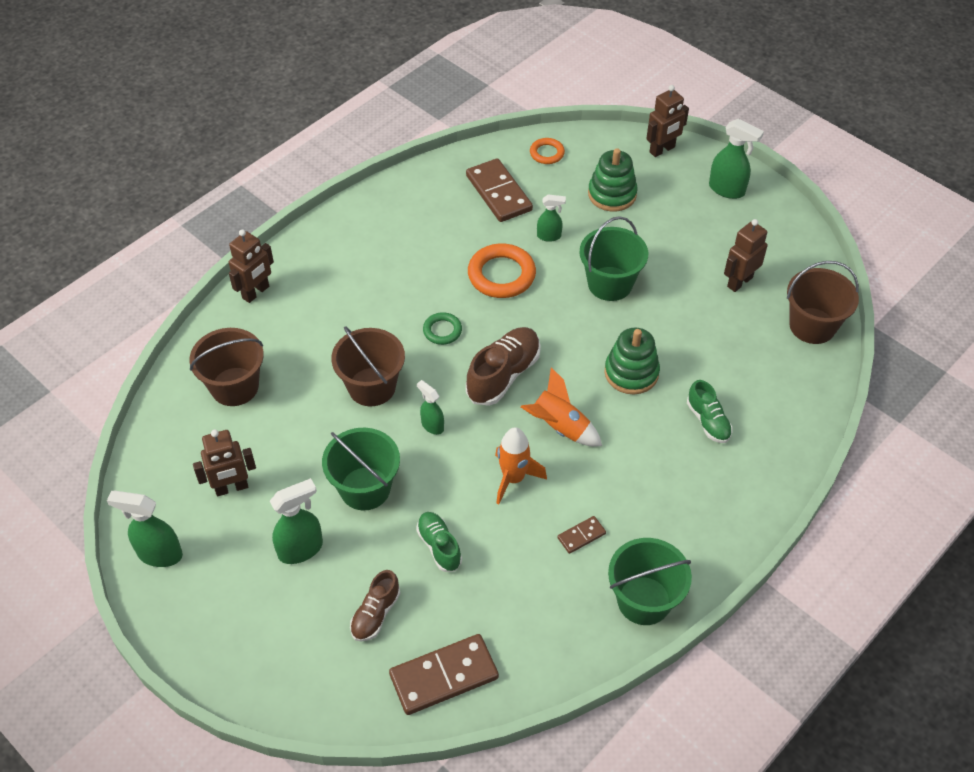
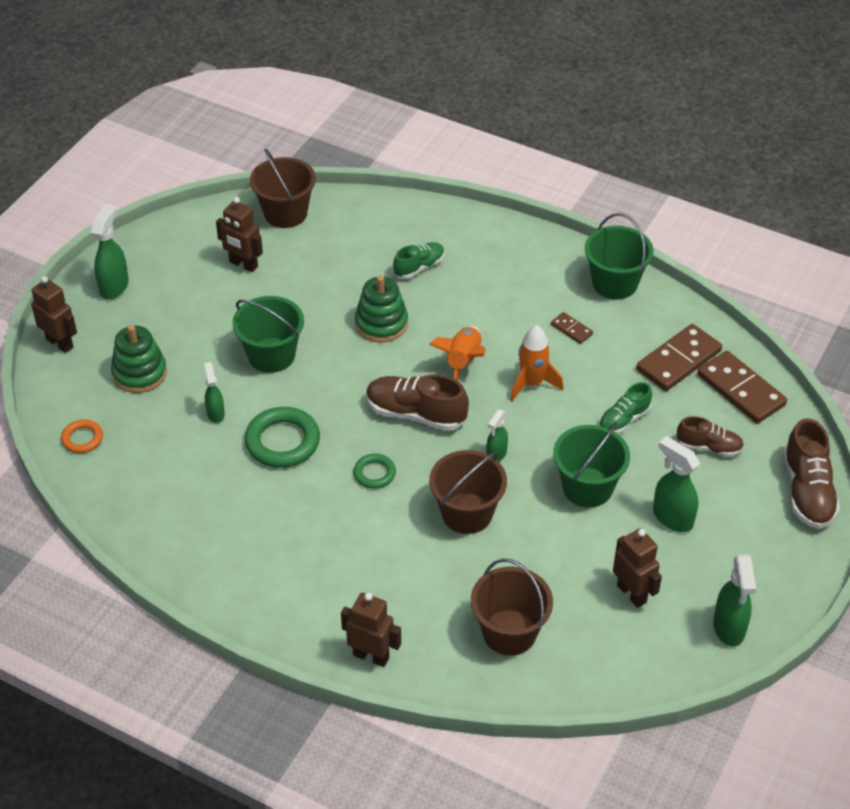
camera: 105 degrees left, 5 degrees down
(282, 689) = (807, 491): none -> brown shoe
(499, 193) = (157, 468): brown domino -> brown domino (678, 360)
(501, 275) = (282, 441): orange ring -> green ring

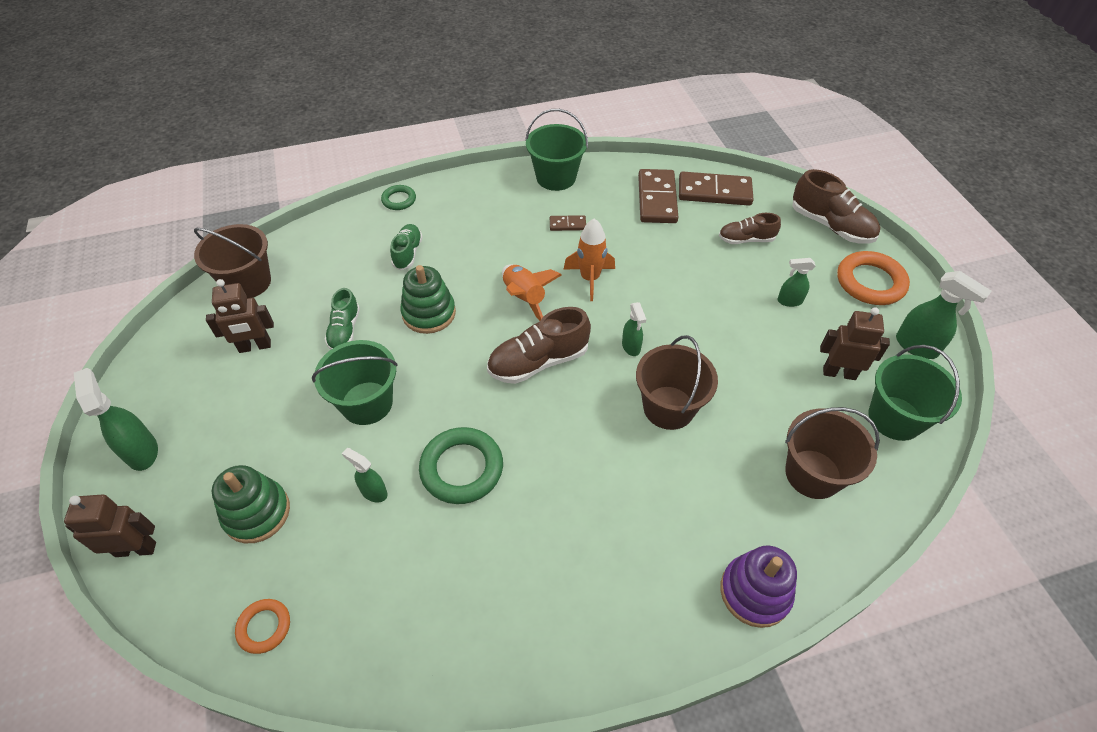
camera: 45 degrees left, 5 degrees up
(371, 656) = (755, 592): brown robot -> purple stacking toy
(374, 473) = (566, 433): green ring -> green ring (399, 200)
(587, 487) = (716, 322): green bucket -> green bucket (895, 418)
(624, 419) = (677, 259): green shoe -> green shoe (345, 330)
(672, 517) = (789, 301): green spray bottle -> green spray bottle, size x0.62
(709, 447) = (746, 239): brown shoe -> brown shoe turned 150 degrees counterclockwise
(768, 557) = (870, 282): none -> orange ring

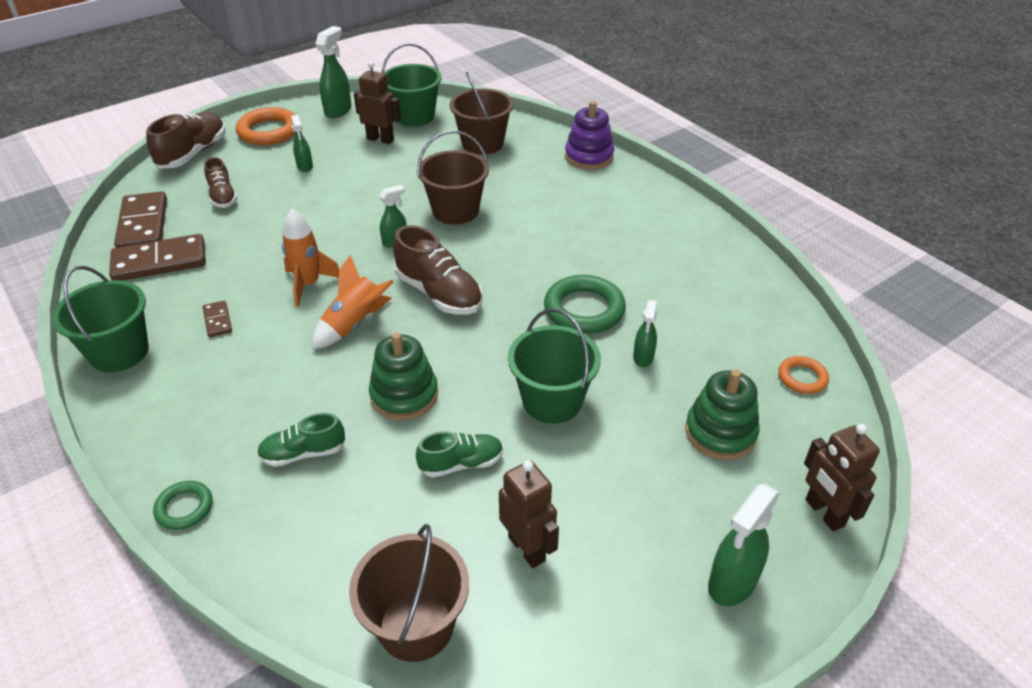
camera: 110 degrees left, 10 degrees down
(839, 373) = (380, 139): brown robot -> brown robot turned 120 degrees clockwise

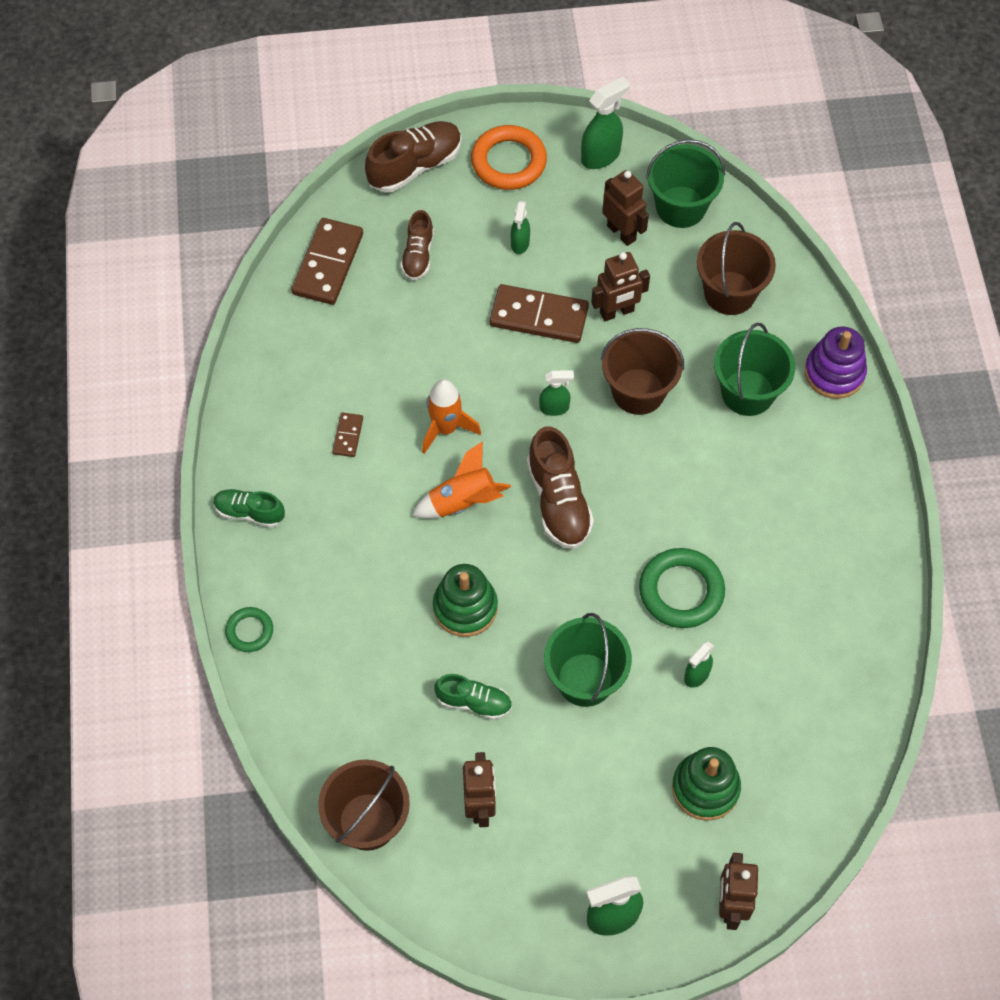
camera: 30 degrees right, 20 degrees up
(119, 352) = (253, 434): green bucket -> green bucket (747, 392)
(159, 262) = (325, 328): brown domino -> brown domino (539, 316)
(303, 453) = (357, 625): green shoe -> green shoe (250, 513)
(407, 177) = (617, 312): none -> brown robot
(802, 378) = (824, 774): orange ring -> none

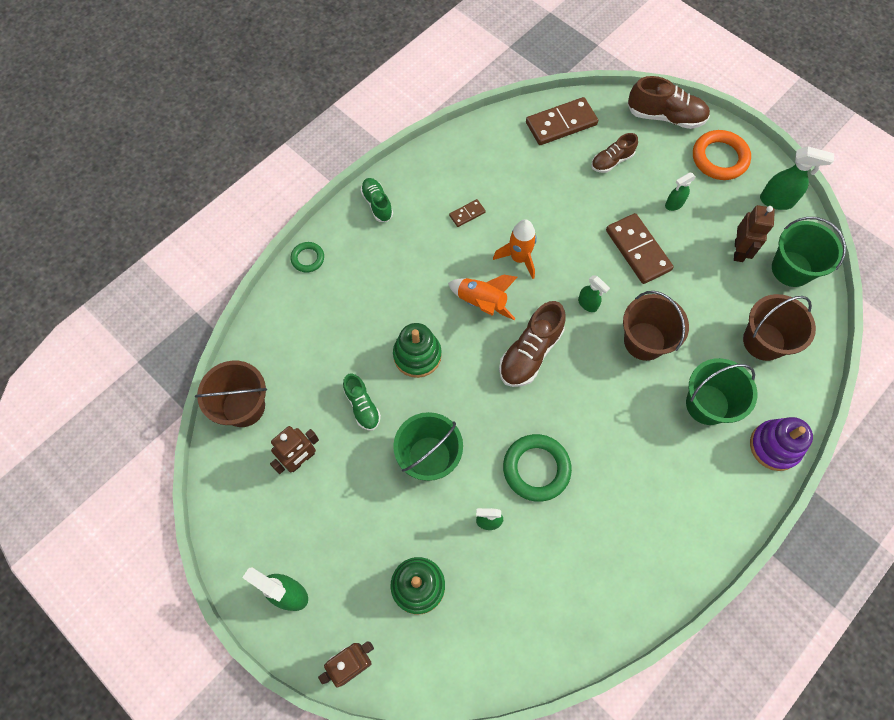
camera: 50 degrees right, 5 degrees up
(617, 312) = (684, 289): brown robot -> none

